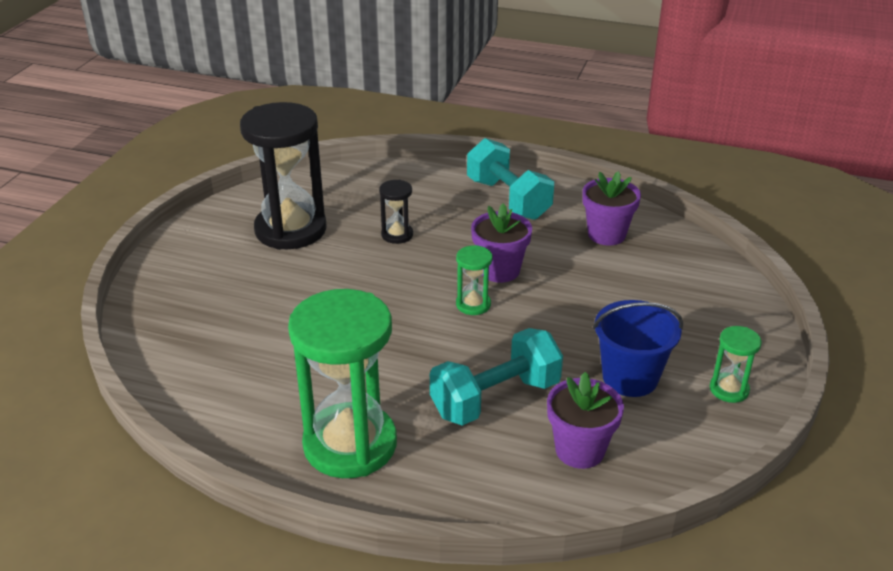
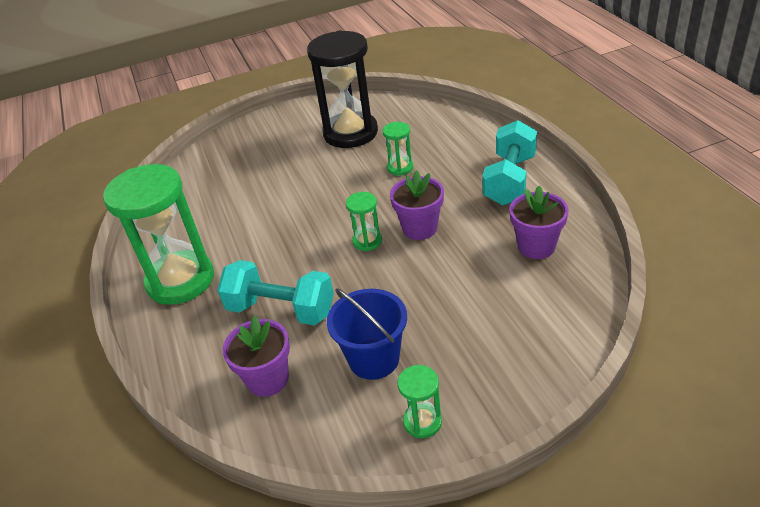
camera: 55 degrees right, 5 degrees up
(397, 235) = (400, 168): black hourglass -> green hourglass

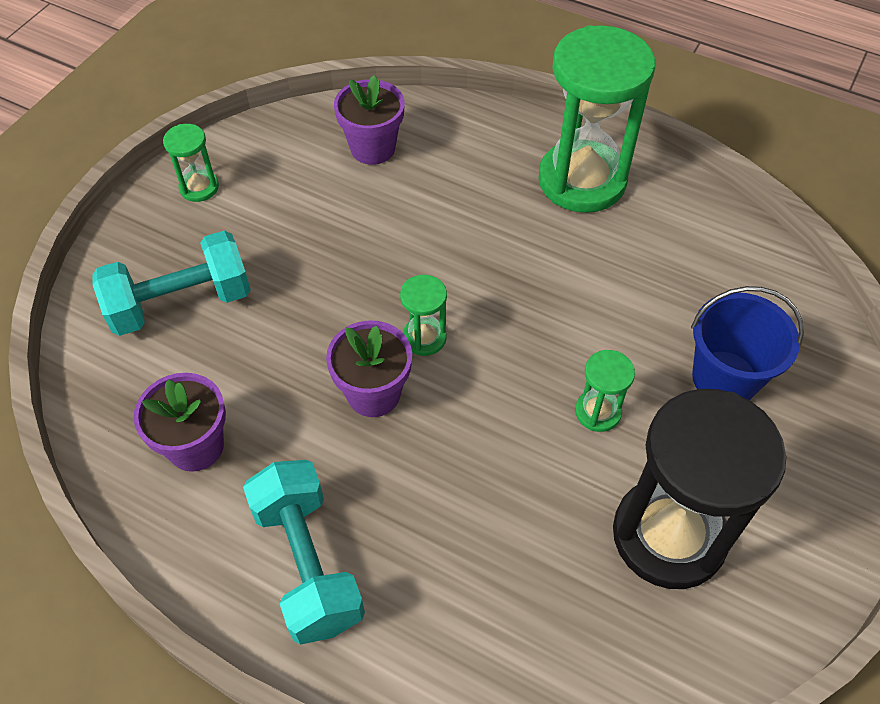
camera: 135 degrees right, 15 degrees up
(281, 310) = (433, 208): turquoise dumbbell -> turquoise dumbbell (181, 303)
(374, 359) = (289, 213): blue bucket -> blue bucket (724, 378)
(400, 168) = (503, 495): green hourglass -> green hourglass (598, 412)

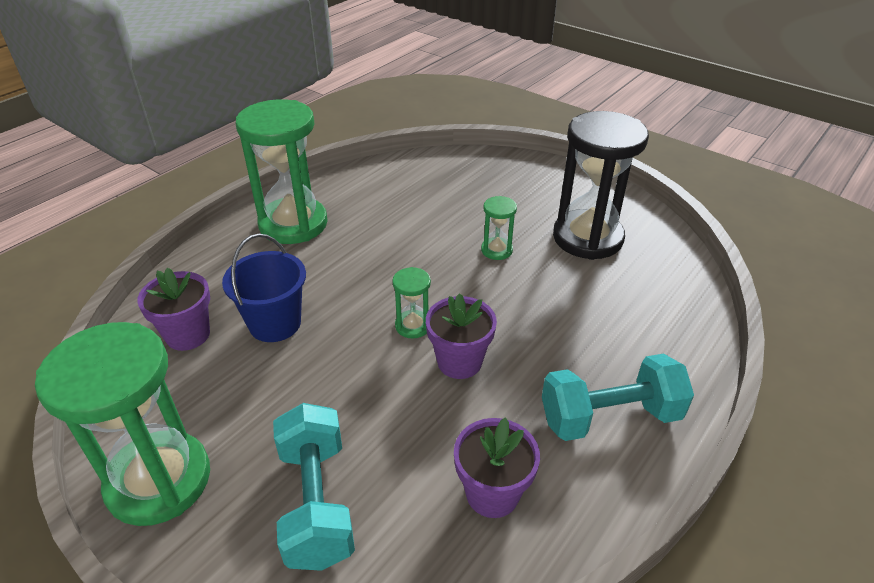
camera: 80 degrees left, 15 degrees down
(199, 187) = (159, 480): green hourglass -> green hourglass, size x2.26
(724, 378) = (481, 197): blue bucket -> blue bucket (275, 323)

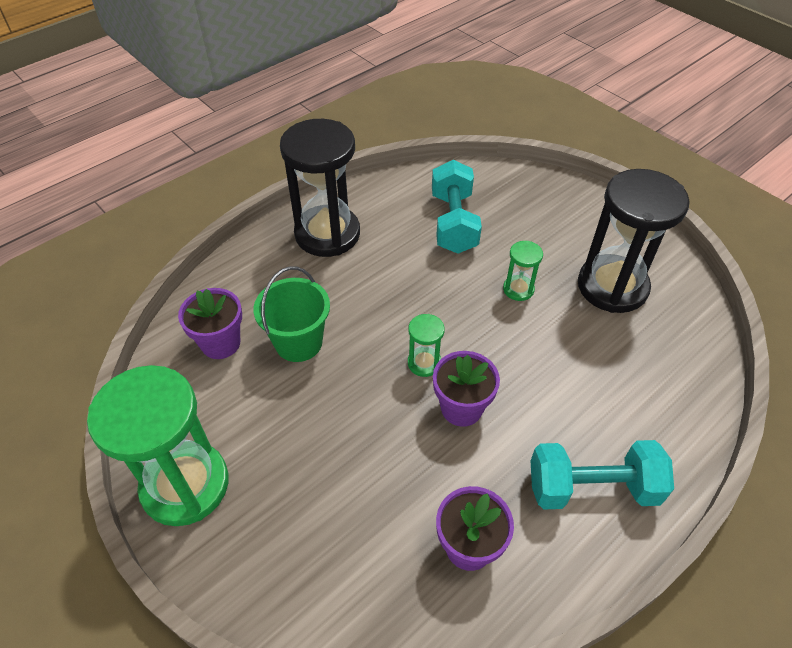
camera: 10 degrees right, 10 degrees up
(275, 323) = (298, 342): blue bucket -> green bucket
(293, 224) = (327, 234): green hourglass -> black hourglass
(316, 502) = (314, 529): turquoise dumbbell -> turquoise dumbbell (453, 223)

